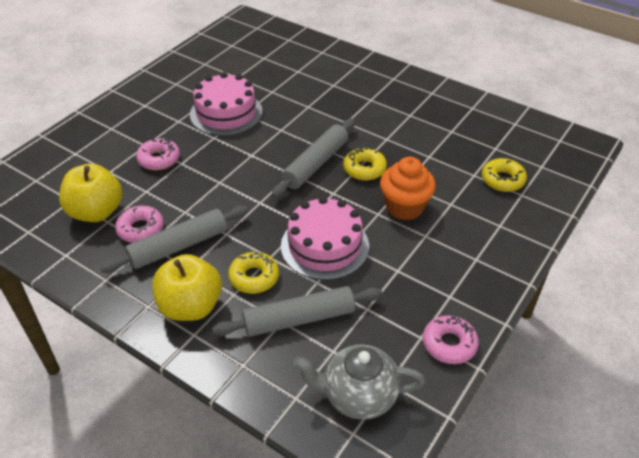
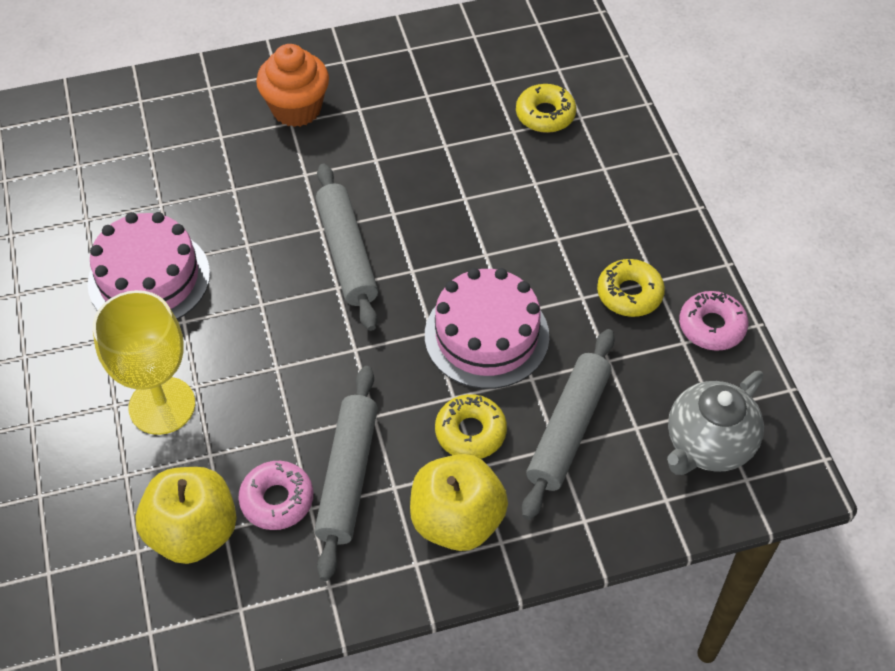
camera: 50 degrees left, 10 degrees up
(159, 159) = (162, 405): pink donut -> yellow goblet
(364, 169) = (404, 215): yellow donut -> yellow donut (629, 294)
(404, 207) = (500, 225): orange cupcake -> orange cupcake (296, 109)

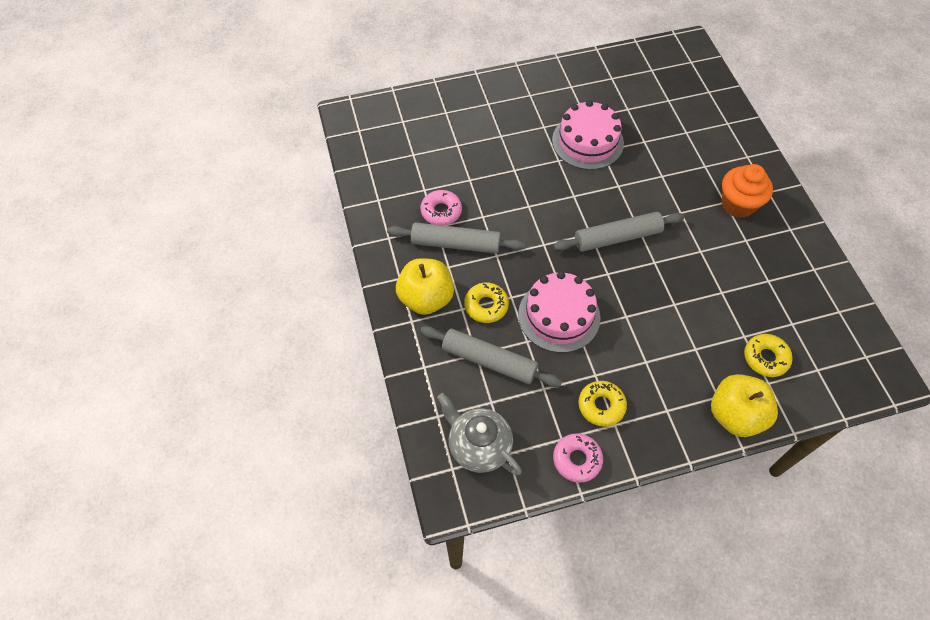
camera: 90 degrees right, 5 degrees up
(162, 405) = (500, 156): yellow goblet -> none
(193, 532) = (423, 176): yellow apple -> yellow apple (735, 415)

